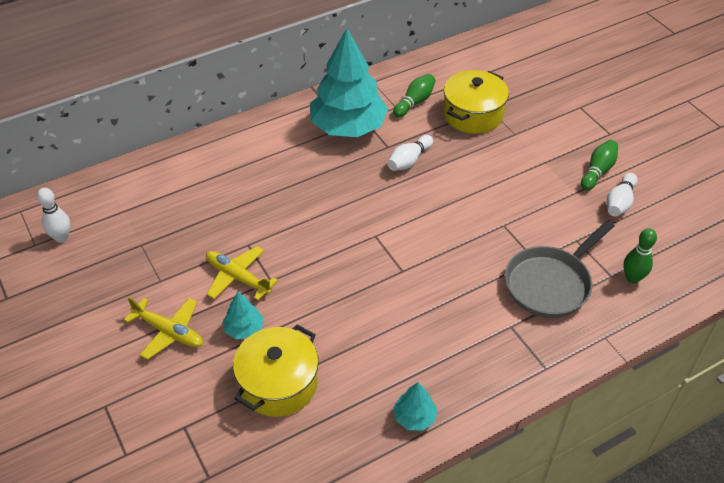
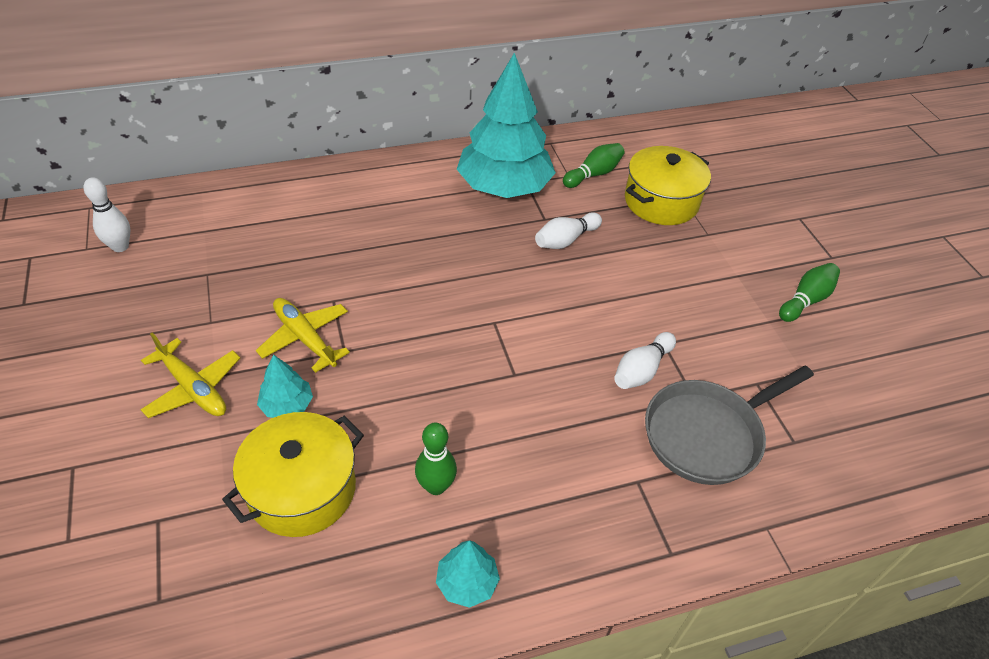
camera: 10 degrees right, 0 degrees up
(619, 202) = (826, 346): white bowling pin -> white bowling pin (641, 370)
(632, 278) = (824, 452): green bowling pin -> green bowling pin (436, 486)

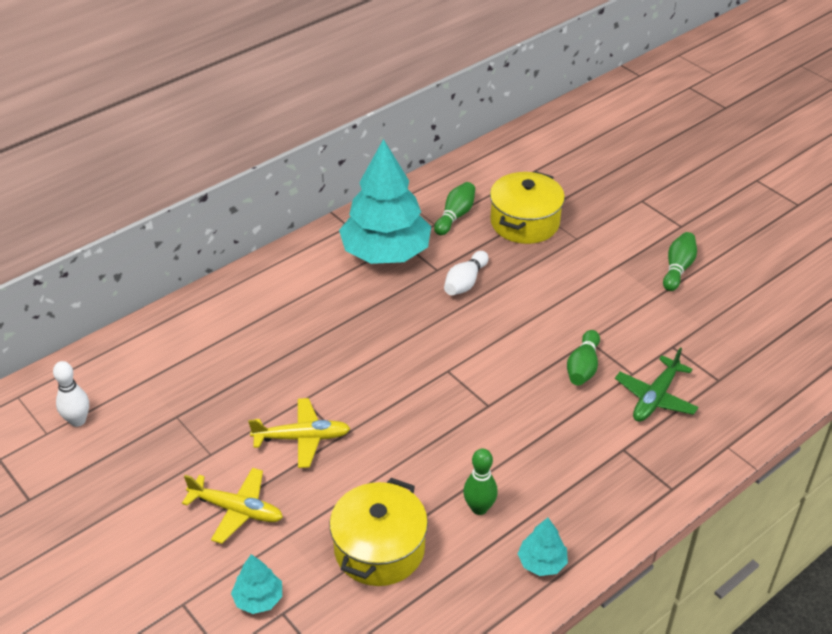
camera: 20 degrees left, 5 degrees down
(287, 405) = (324, 494): turquoise tree -> turquoise tree (258, 598)
(305, 338) = (302, 438): yellow plane -> yellow plane turned 150 degrees clockwise
(641, 370) = (583, 367): white bowling pin -> green bowling pin
(707, 434) = (655, 397): grey pan -> green plane

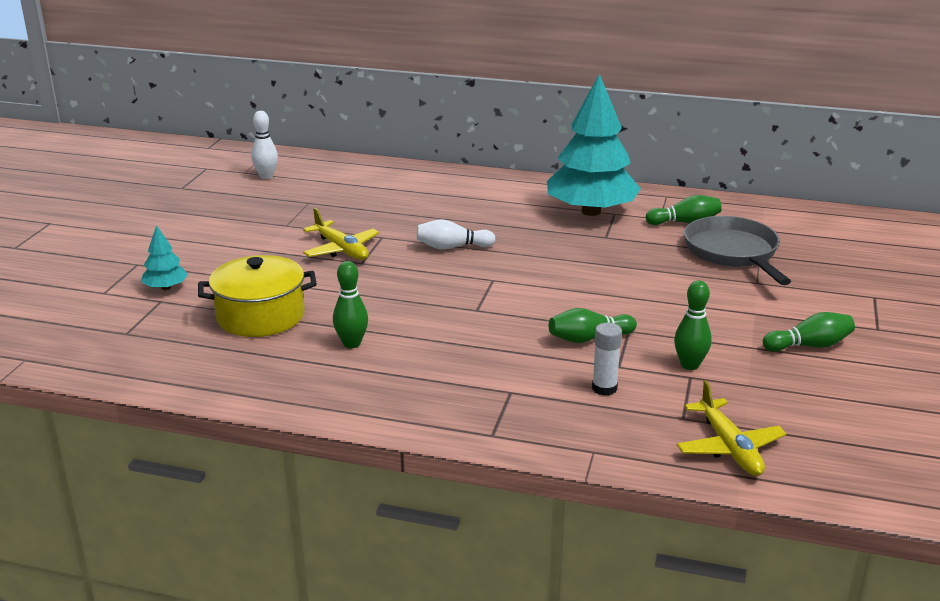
camera: 55 degrees right, 15 degrees down
(236, 510) = (242, 251): yellow plane -> yellow plane (729, 447)
(465, 282) = (610, 253): white bowling pin -> white bowling pin (452, 247)
(524, 222) = (733, 253): yellow pot -> grey pan
(542, 562) = (321, 393): turquoise tree -> none
(655, 397) = (604, 388): green plane -> white glue stick
(658, 338) = (689, 365): none -> green bowling pin

